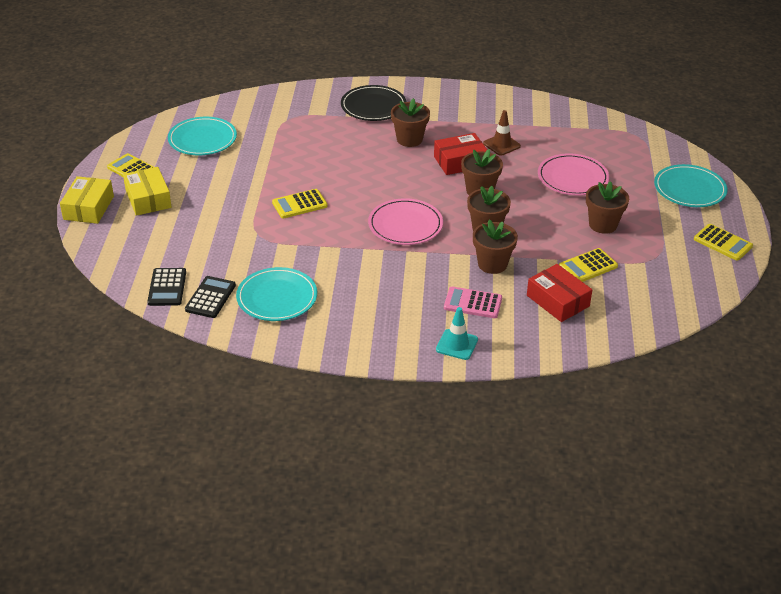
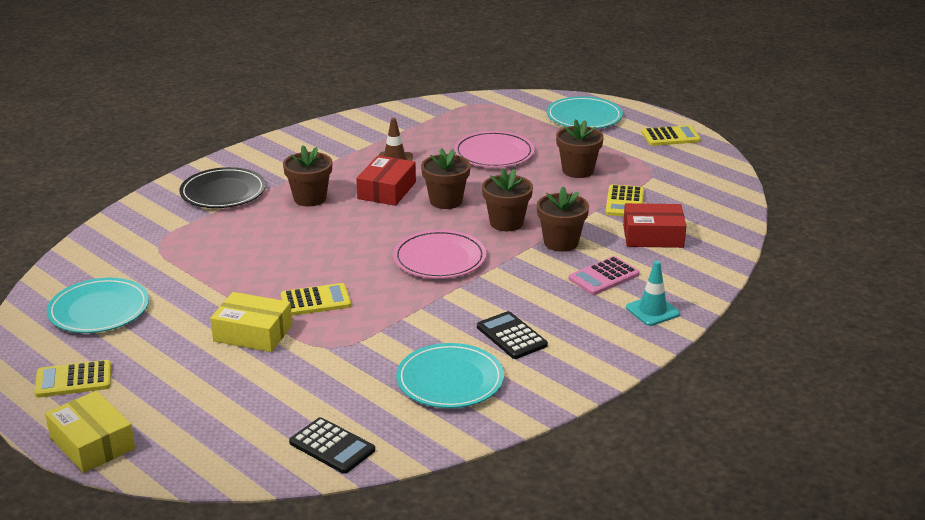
camera: 50 degrees left, 10 degrees down
(148, 199) = (147, 392): yellow box -> yellow box (253, 333)
(210, 297) = (391, 423): black calculator -> black calculator (511, 336)
(299, 204) = (315, 301): yellow calculator -> yellow calculator turned 120 degrees counterclockwise

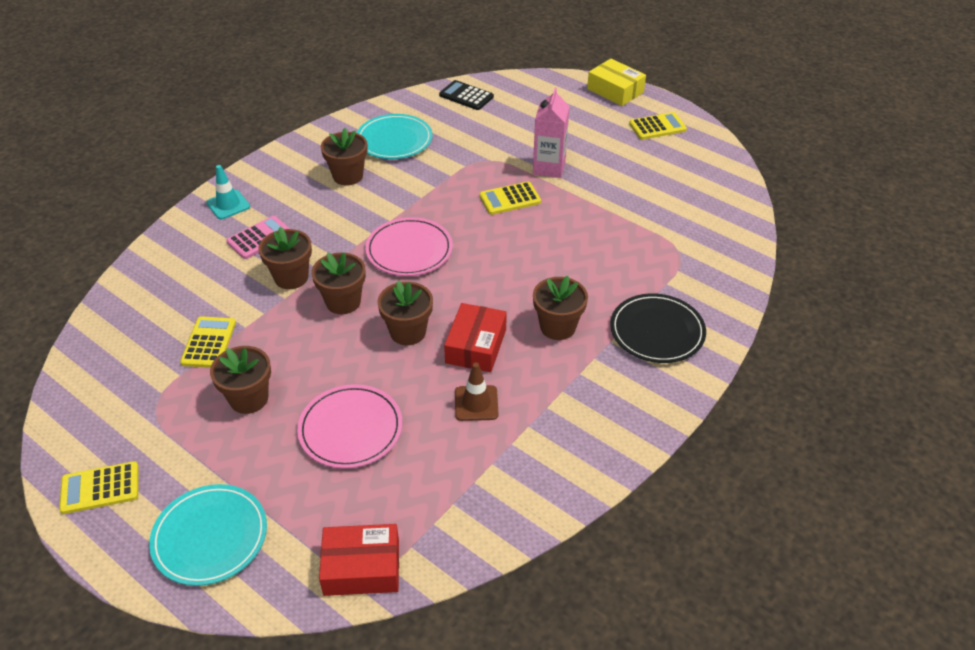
camera: 175 degrees right, 15 degrees up
(99, 310) = (681, 181): turquoise plate -> none
(253, 333) = (549, 168): yellow box -> pink carton
(511, 336) = (348, 176): black calculator -> brown flower pot
(653, 236) = (196, 292): red box -> red box (362, 567)

